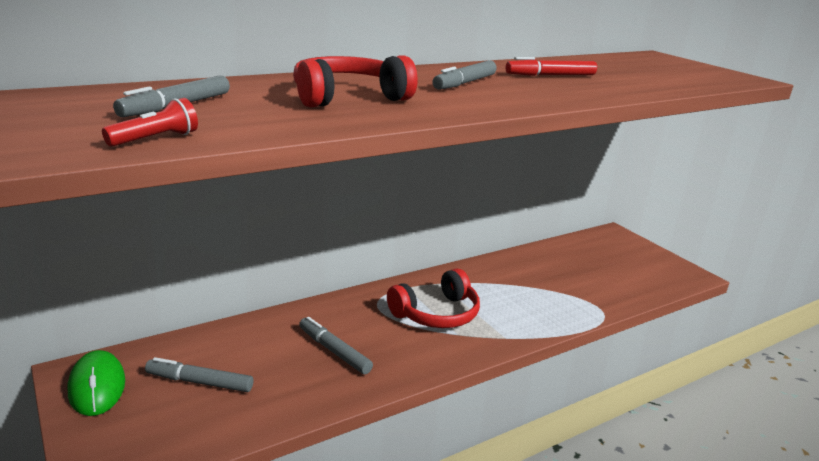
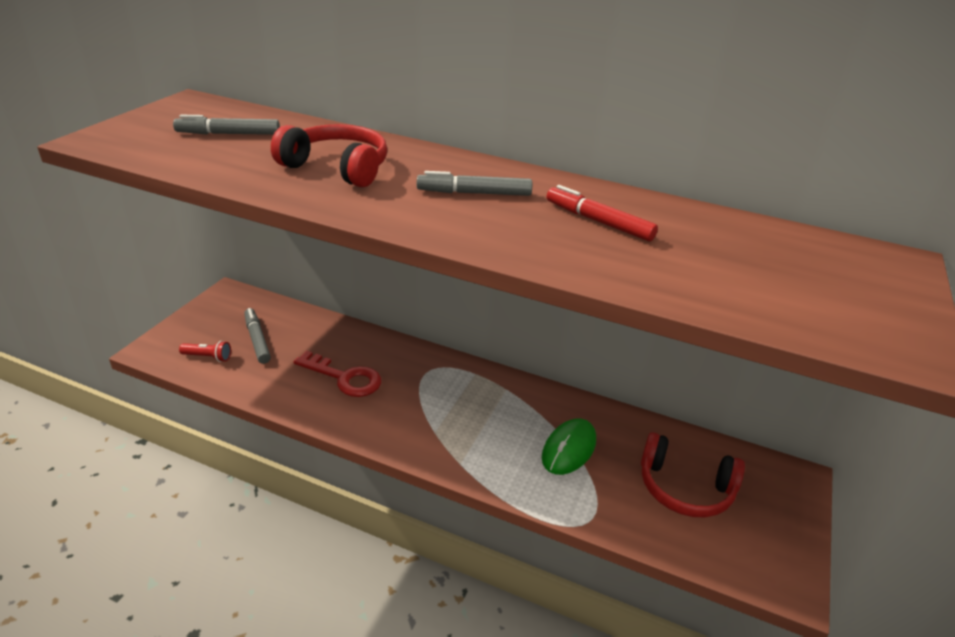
camera: 55 degrees right, 10 degrees up
(97, 386) = (222, 307): green mouse -> green mouse (569, 449)
(156, 139) = (149, 152): red flashlight -> red flashlight (208, 357)
(334, 351) = (344, 378): grey marker -> red key
(436, 314) = (453, 407): red headphones -> red headphones (685, 488)

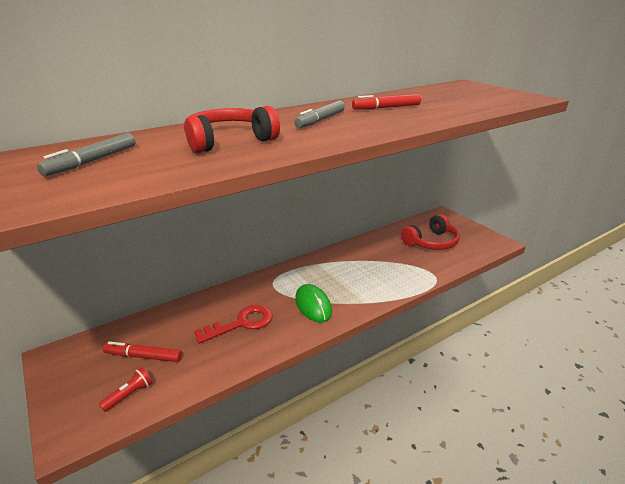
camera: 55 degrees left, 5 degrees down
(257, 340) = (143, 356): grey marker -> red marker
(569, 449) = (382, 262): green mouse -> green mouse (313, 305)

